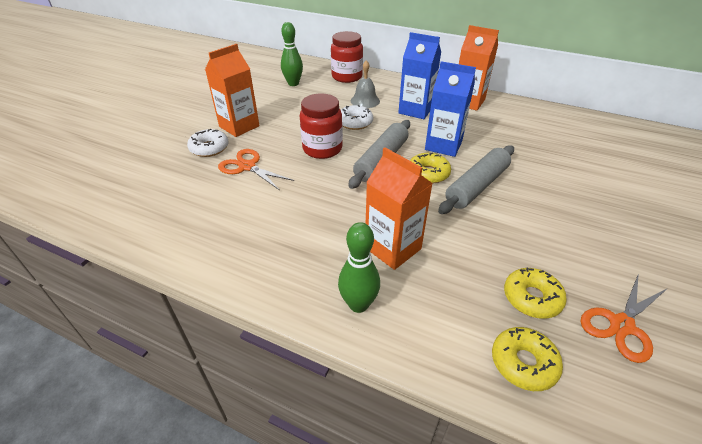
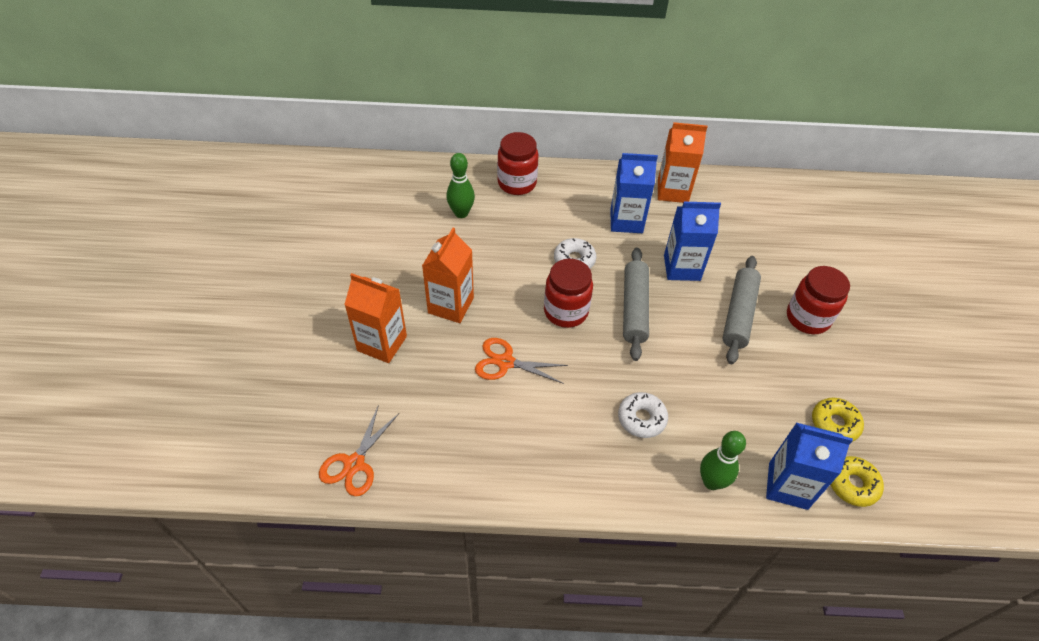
camera: 25 degrees left, 10 degrees up
(209, 148) = (443, 349): white donut -> white donut (641, 418)
(365, 101) = (563, 220): grey bell -> none
(393, 248) = (706, 414): orange carton -> orange carton (382, 343)
(428, 173) = (688, 312): yellow donut -> none
(441, 337) = (788, 486): none -> blue carton
(548, 205) = (807, 318): none -> red jar
(621, 325) = (903, 424): orange scissors -> orange scissors (354, 464)

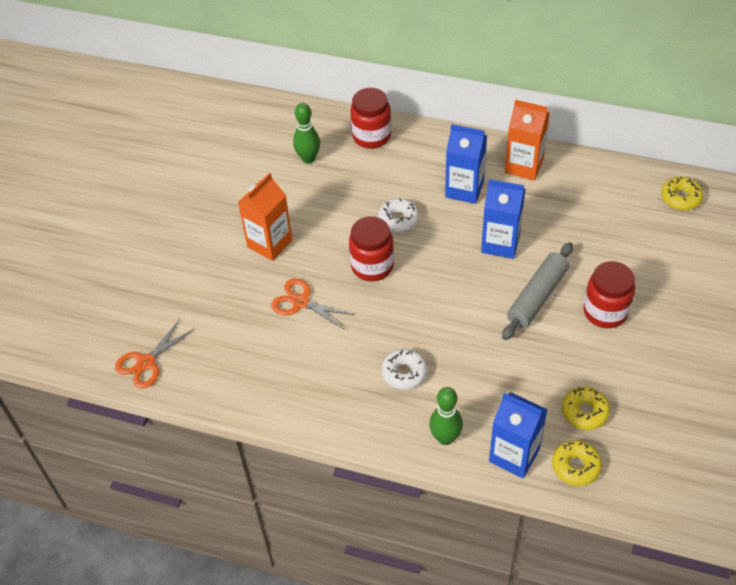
camera: 20 degrees right, 0 degrees up
(382, 343) = (199, 267): orange carton -> none
(634, 308) = (437, 274): grey rolling pin -> none
(824, 200) = (680, 198): none -> yellow donut

